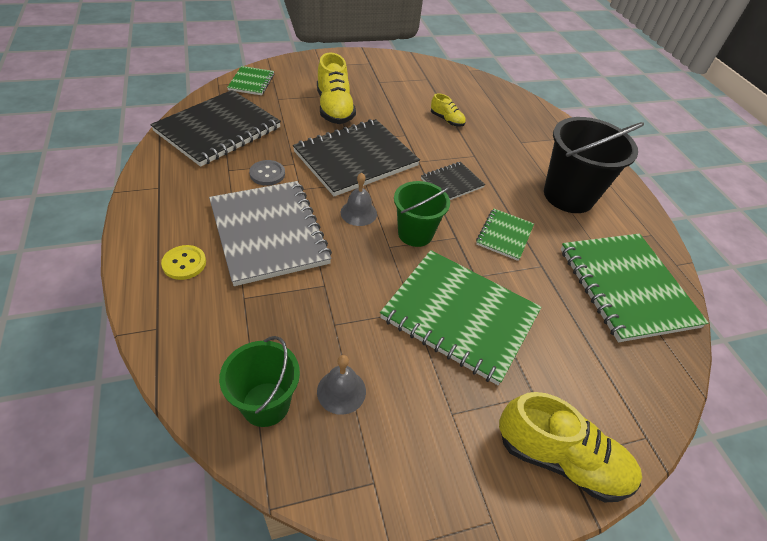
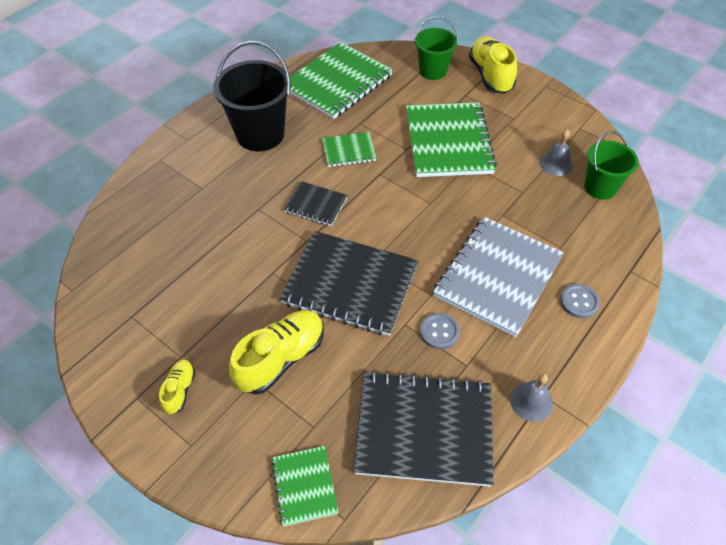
camera: 120 degrees left, 5 degrees up
(184, 263) = (579, 302): yellow button -> grey button
(251, 82) = (304, 486): green notebook -> green notebook turned 75 degrees counterclockwise
(358, 213) = (416, 240): grey bell -> grey bell (531, 401)
(415, 234) = (401, 196): green bucket -> green bucket (433, 71)
(447, 120) = (213, 255): yellow shoe -> yellow shoe (180, 390)

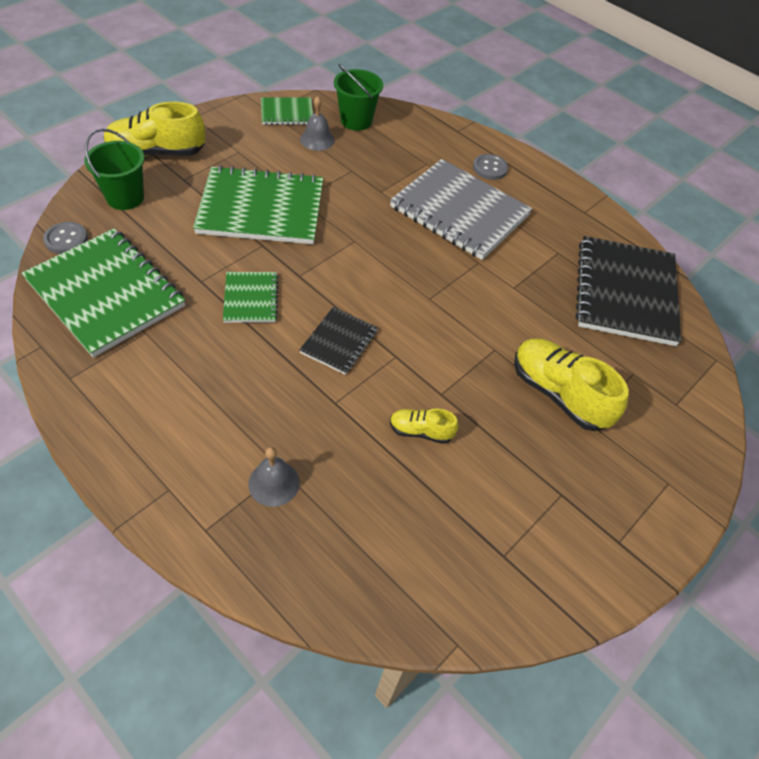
camera: 90 degrees left, 0 degrees up
(180, 390) = (605, 494): yellow shoe -> yellow shoe (420, 431)
(260, 134) = (188, 392): black bucket -> none
(304, 486) = (693, 386): green notebook -> green notebook (287, 113)
(350, 285) = (463, 324): black notebook -> none
(439, 332) = (522, 264): grey button -> grey button (66, 239)
(531, 401) = (591, 220): grey bell -> grey bell (274, 483)

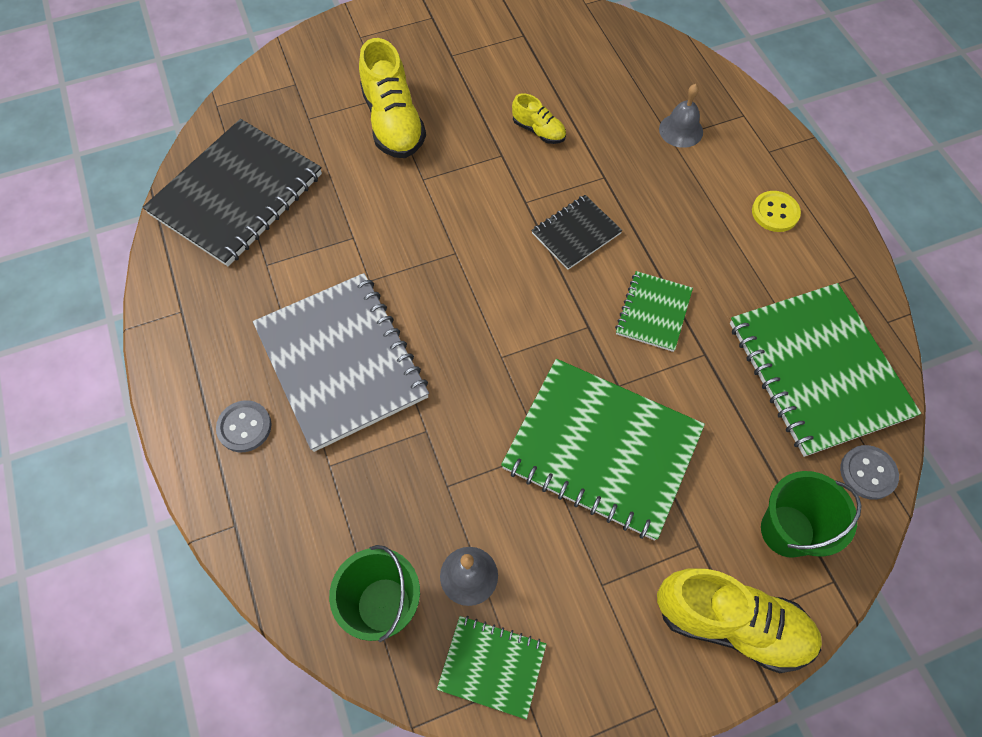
camera: 150 degrees left, 10 degrees up
(155, 418) = (775, 212): none -> yellow button

